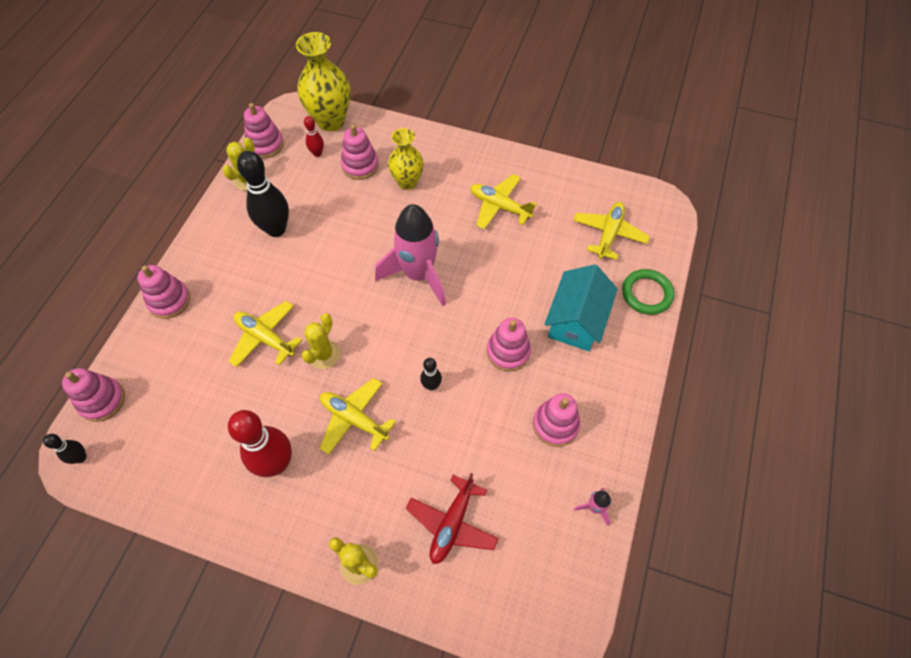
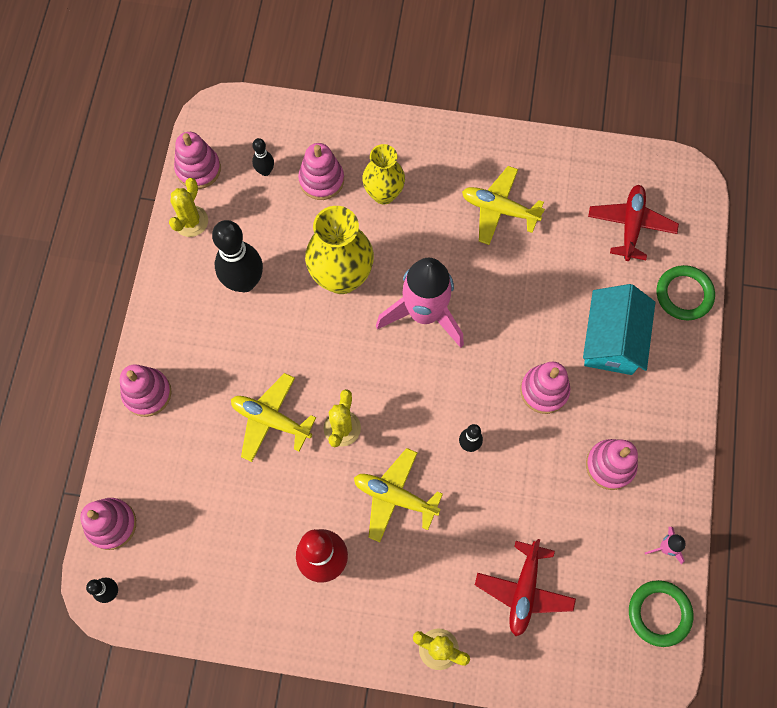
camera: 10 degrees left, 10 degrees up
(317, 153) = (265, 171): red bowling pin -> black bowling pin
(330, 121) = (269, 122): yellow vase -> yellow vase (341, 277)
(578, 569) = (659, 613): none -> green ring
(609, 234) = (630, 225): yellow plane -> red plane

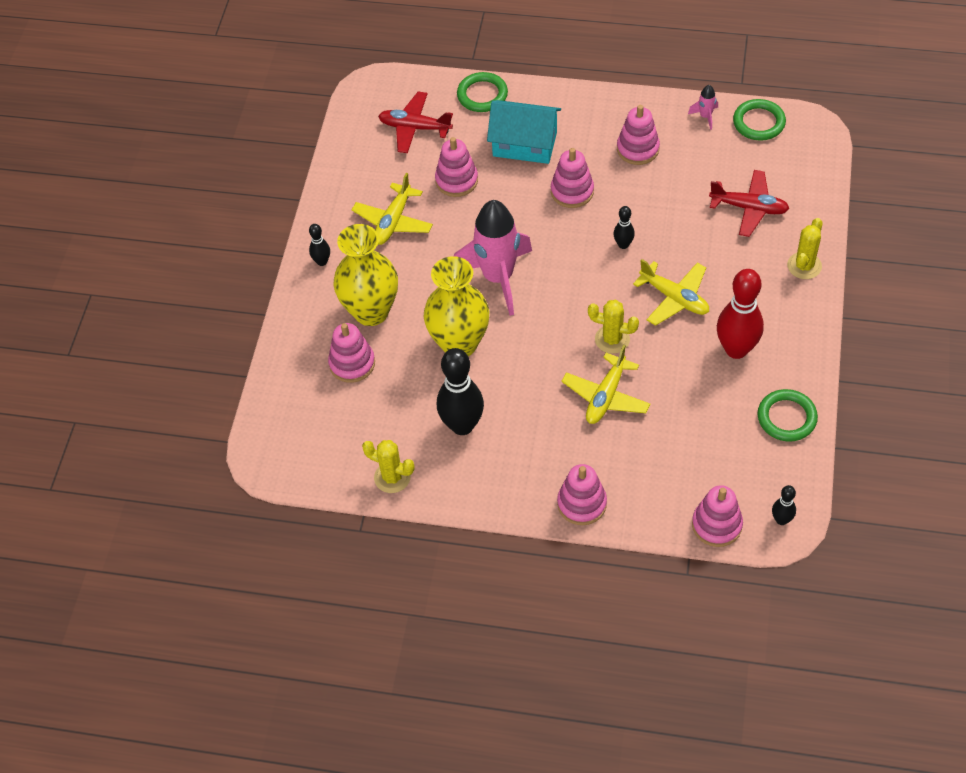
camera: 85 degrees left, 15 degrees down
(198, 169) = (331, 474): pink stacking toy -> pink stacking toy (456, 180)
(233, 608) = (786, 418): none -> green ring
(265, 171) = (338, 413): black bowling pin -> black bowling pin (322, 262)
(383, 194) = (371, 311): yellow vase -> yellow vase, size x1.53
(394, 497) = (674, 298): yellow plane -> yellow plane turned 75 degrees counterclockwise

